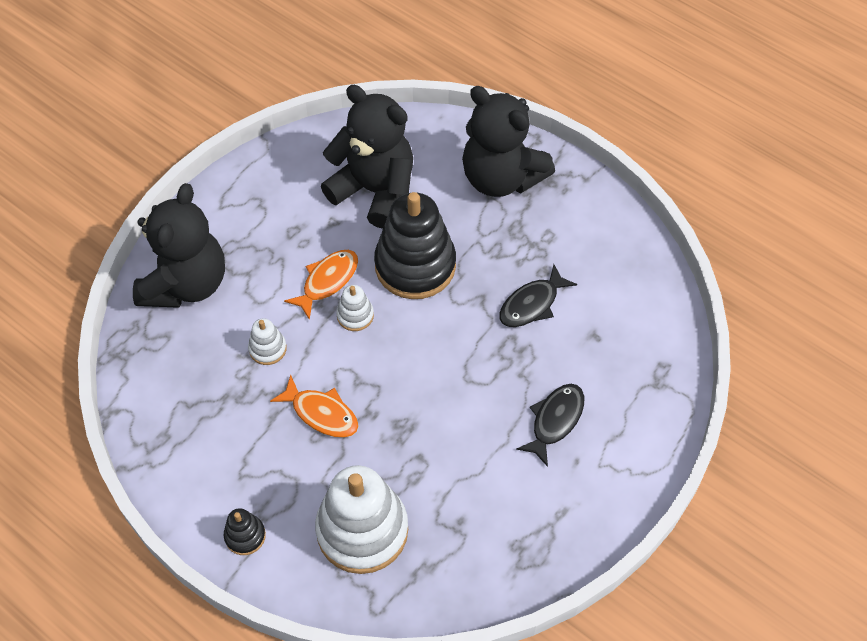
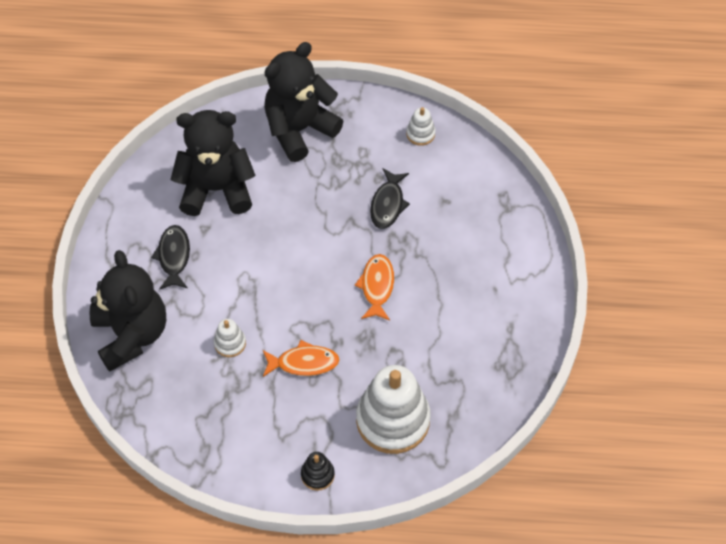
camera: 35 degrees left, 0 degrees up
(327, 281) = (234, 272): orange fish -> orange fish (377, 286)
(355, 315) = (273, 283): white stacking toy -> white stacking toy (420, 134)
(415, 265) = (288, 224): black stacking toy -> none
(501, 177) = (299, 129): black teddy bear -> black teddy bear turned 135 degrees clockwise
(555, 420) = (462, 271): black fish -> black fish (174, 256)

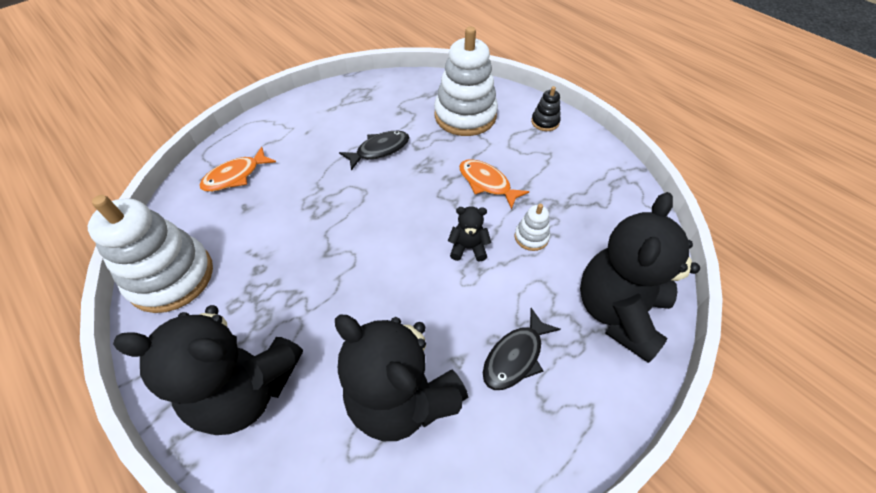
camera: 135 degrees left, 5 degrees down
(265, 299) = (468, 248): none -> black teddy bear
(377, 286) = (375, 190): orange fish -> orange fish (235, 176)
(388, 204) = (284, 241): black fish -> black fish (379, 150)
(420, 134) = (171, 277): white stacking toy -> white stacking toy, size x2.24

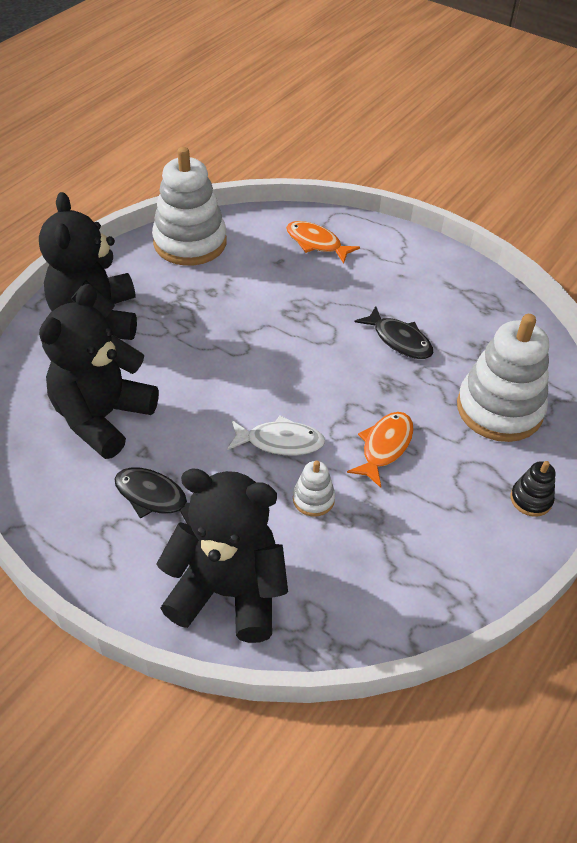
camera: 75 degrees right, 5 degrees down
(468, 248) = (280, 442): black teddy bear -> white fish

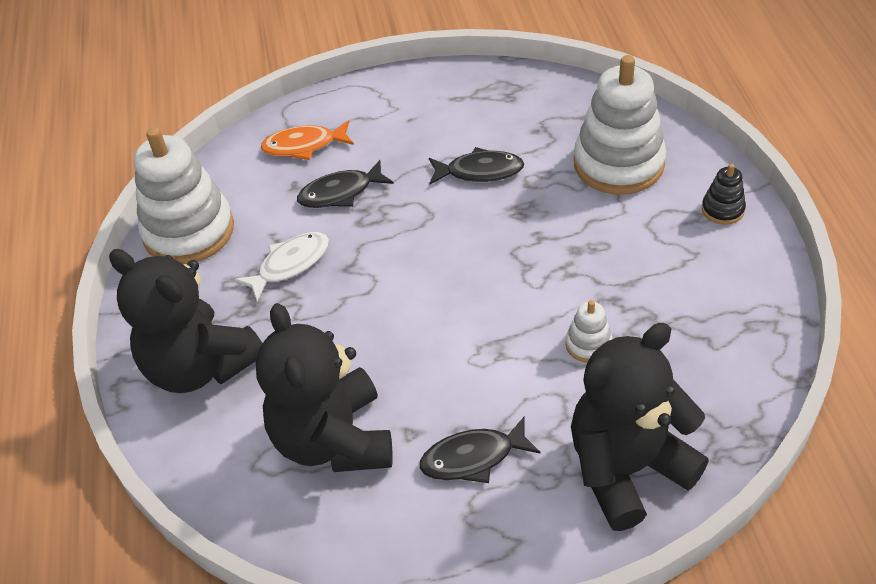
camera: 40 degrees left, 0 degrees up
(280, 442) = (504, 325): white fish -> white fish (290, 264)
(298, 286) = (340, 193): none -> black fish
(384, 447) = (582, 260): orange fish -> none

